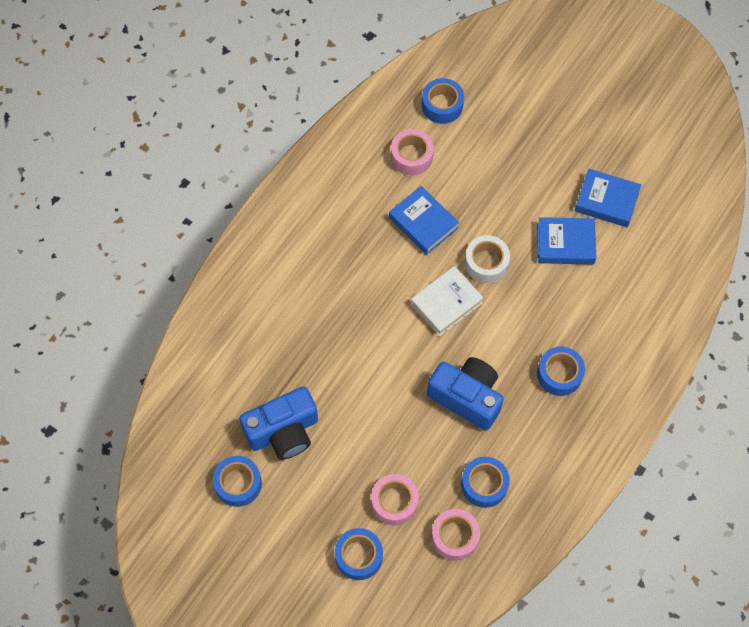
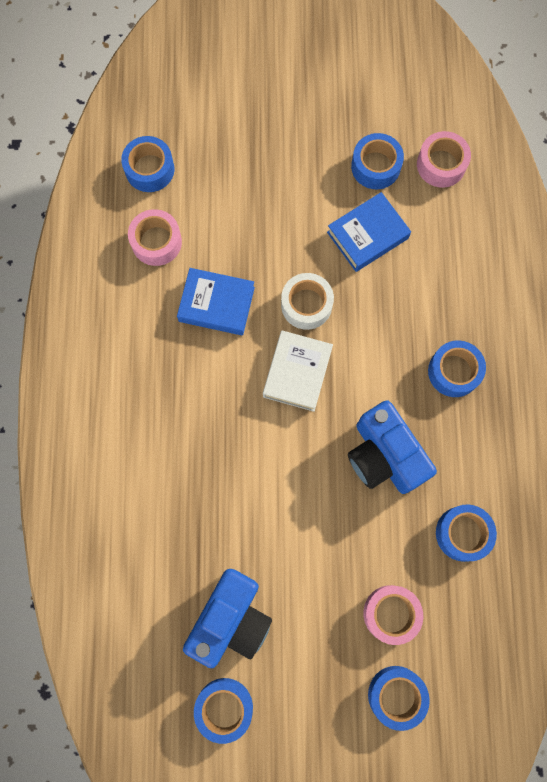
camera: 35 degrees left, 10 degrees up
(455, 537) = (472, 607): pink tape -> pink tape (441, 164)
(467, 397) = (384, 456): blue camera -> blue camera turned 120 degrees counterclockwise
(606, 201) = (375, 166): blue book -> blue tape

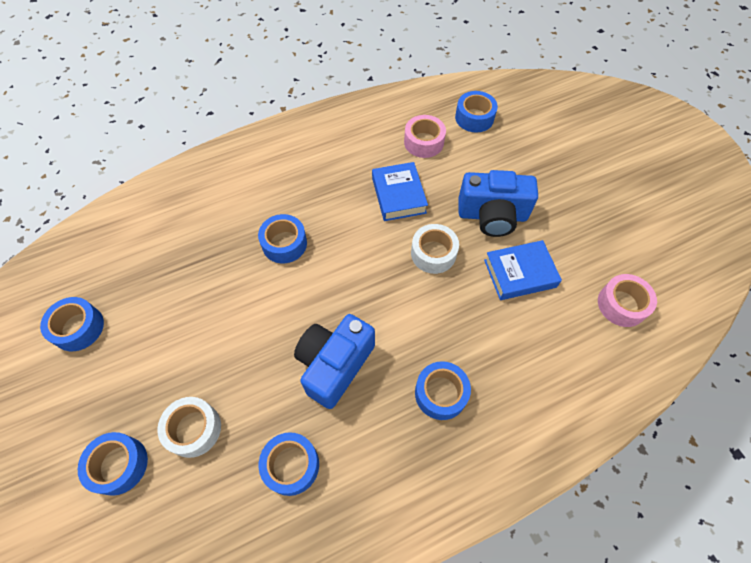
camera: 65 degrees right, 15 degrees down
(231, 619) = (152, 304): blue camera -> blue camera (492, 216)
(297, 373) = (373, 270): white book -> none
(367, 235) = (519, 273): blue book -> blue book turned 45 degrees counterclockwise
(375, 166) = (582, 255): blue tape -> blue tape (284, 244)
(391, 613) = (194, 429): pink tape -> white tape

